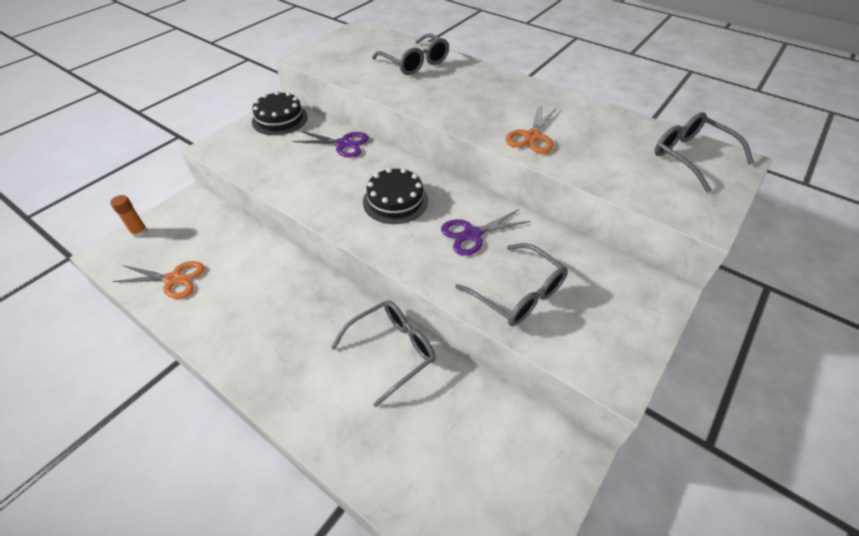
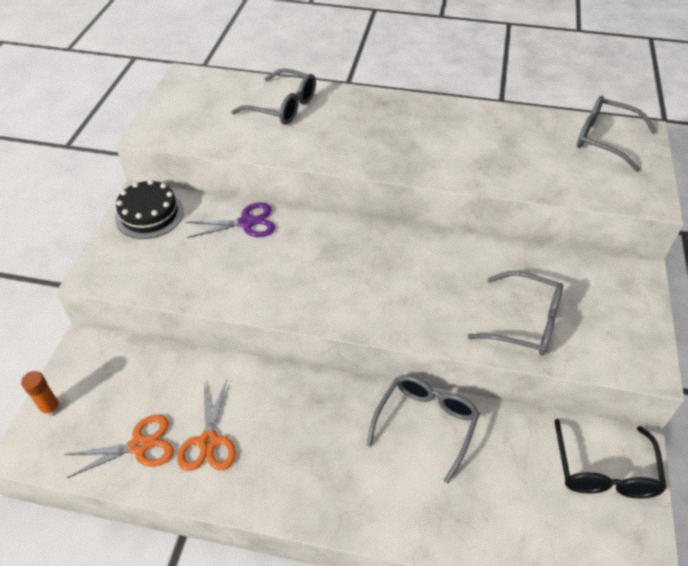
camera: 25 degrees left, 0 degrees up
(395, 201) = (349, 269): black cake -> none
(472, 234) = (446, 278): purple scissors -> none
(529, 463) = (604, 471): none -> black glasses
(532, 137) = (459, 161): orange scissors -> orange scissors (208, 442)

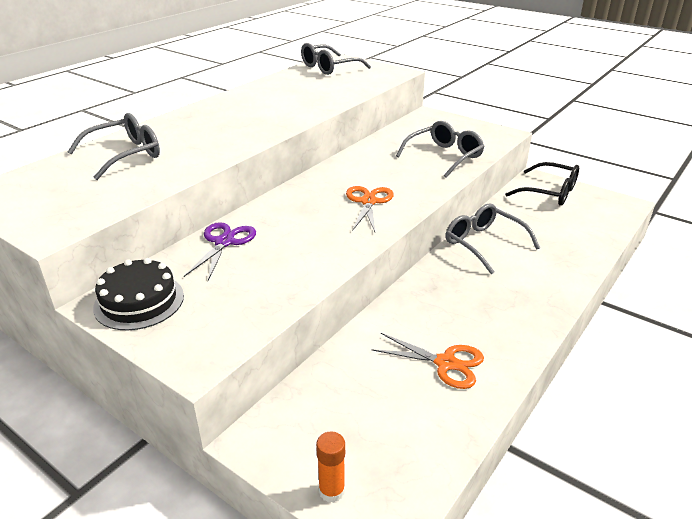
camera: 65 degrees left, 15 degrees down
(140, 445) = (427, 415): orange scissors -> orange scissors (368, 201)

